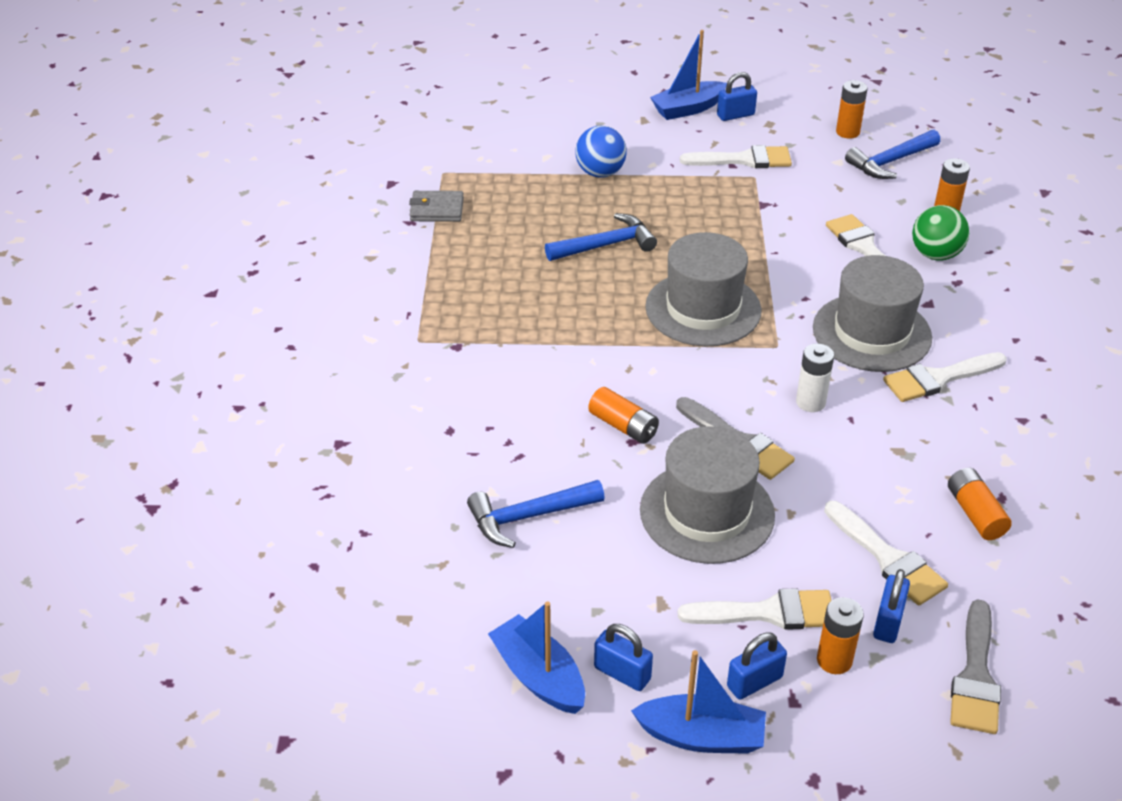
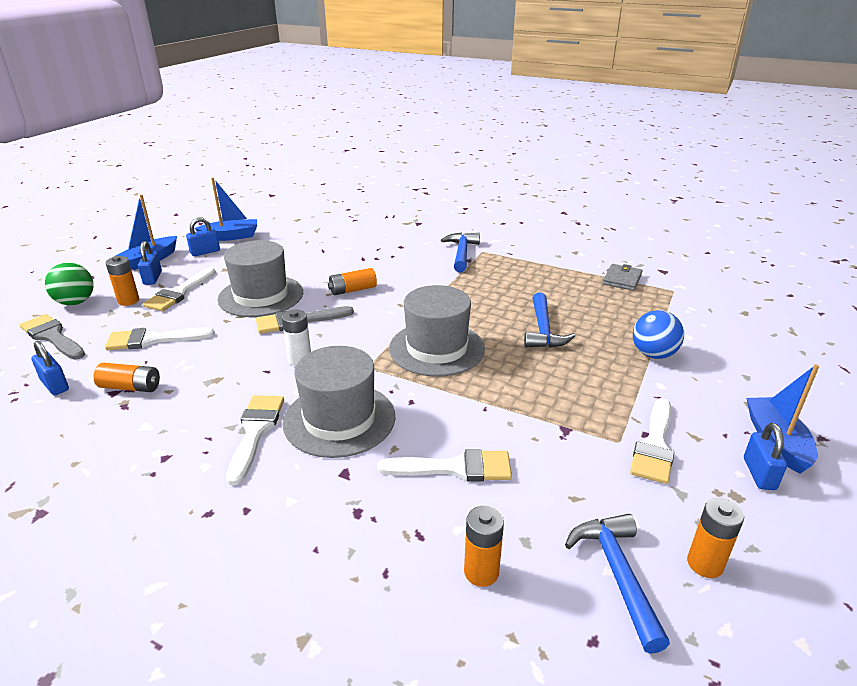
camera: 115 degrees right, 10 degrees down
(528, 517) = (319, 252): blue hammer -> blue hammer (461, 253)
(888, 622) = (121, 323): blue padlock -> blue padlock (55, 385)
(935, 254) = (411, 518): green ball -> green ball (76, 302)

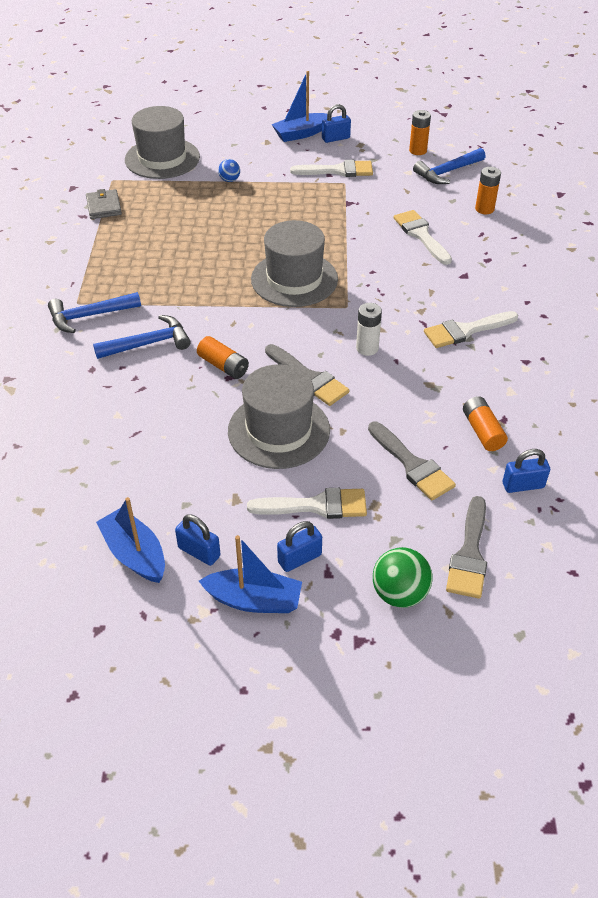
camera: 115 degrees left, 15 degrees up
(55, 385) = (523, 485): blue padlock -> blue padlock turned 60 degrees clockwise
(128, 301) = (362, 542): orange battery -> none
(153, 339) = (412, 465): white brush -> grey brush
(339, 419) = (419, 297): grey hat -> grey hat (162, 158)
(543, 330) = (227, 232): blue hammer -> blue hammer (149, 343)
(622, 279) = (104, 207): grey wallet -> grey wallet turned 75 degrees clockwise
(653, 354) = (229, 180): blue ball -> blue ball, size x0.58

